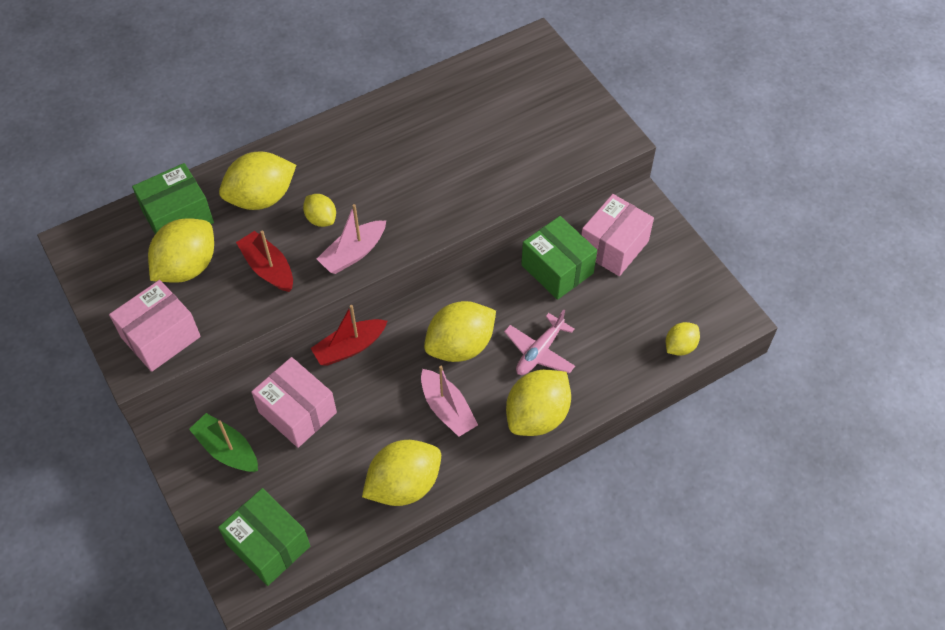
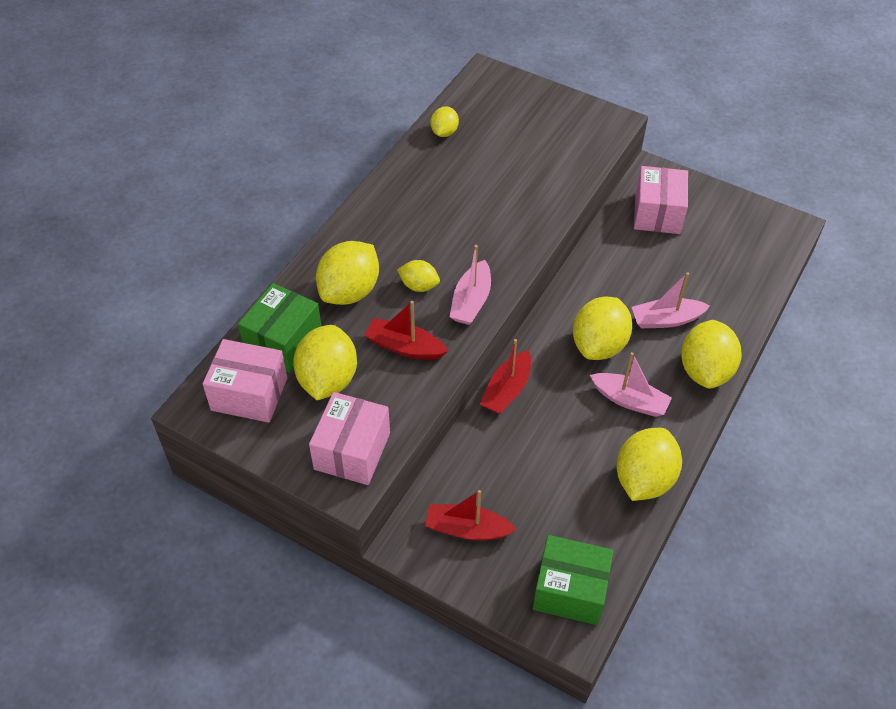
camera: 30 degrees left, 5 degrees down
(227, 449) = (467, 529): green boat -> red boat
(297, 412) = (504, 465): pink box -> pink box (249, 394)
(539, 351) = (666, 319): pink plane -> pink boat
(557, 269) = (627, 250): green box -> none
(680, 346) = (768, 266): yellow lemon -> yellow lemon (444, 132)

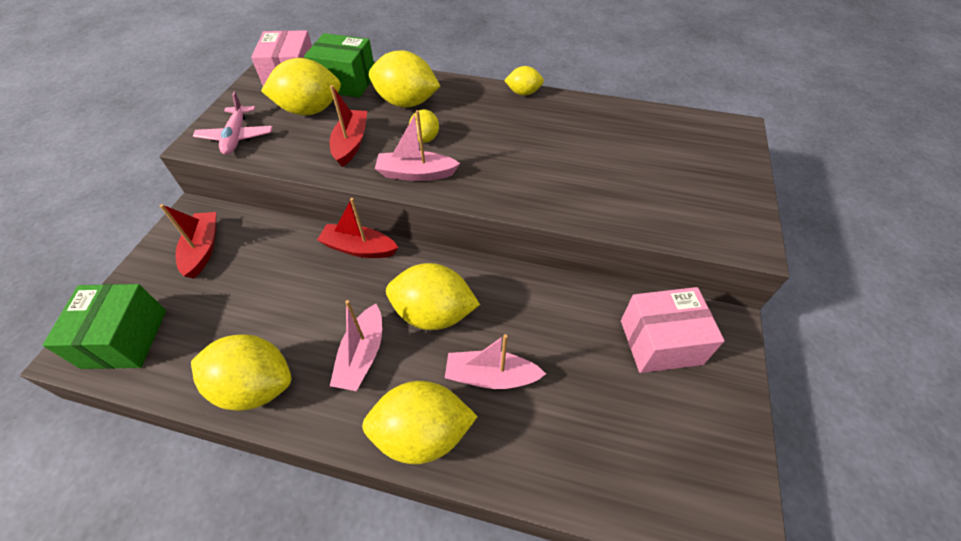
camera: 75 degrees right, 0 degrees up
(352, 451) = (237, 137): pink box -> pink plane
(444, 132) = (630, 117): yellow lemon -> yellow lemon (523, 93)
(666, 319) = (491, 376): pink boat -> pink boat turned 60 degrees counterclockwise

